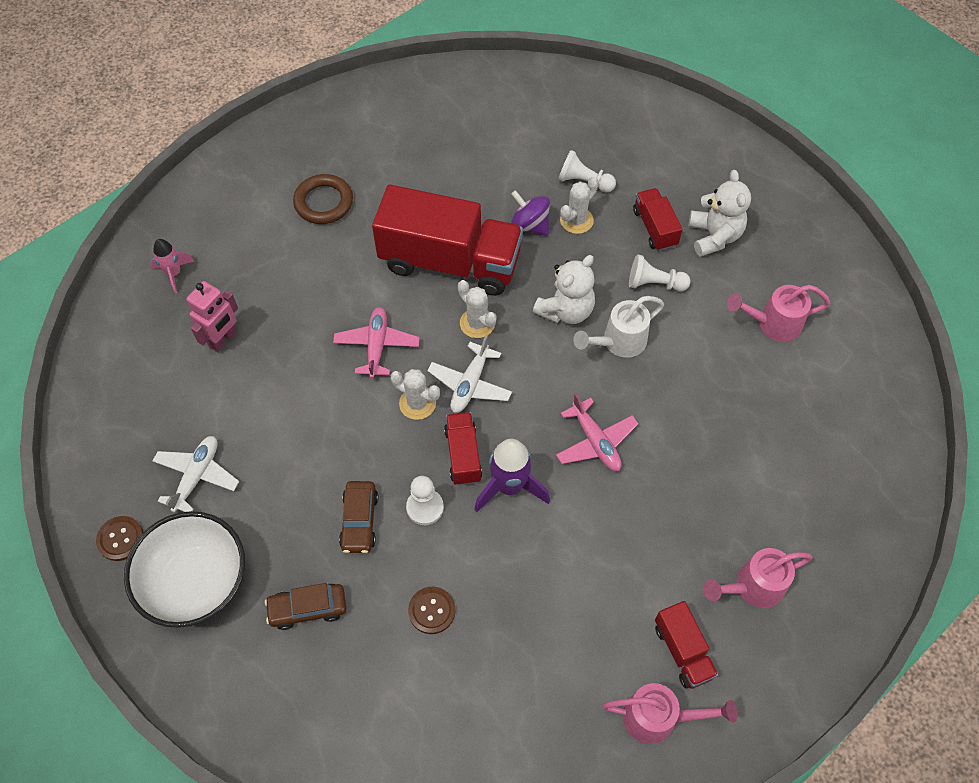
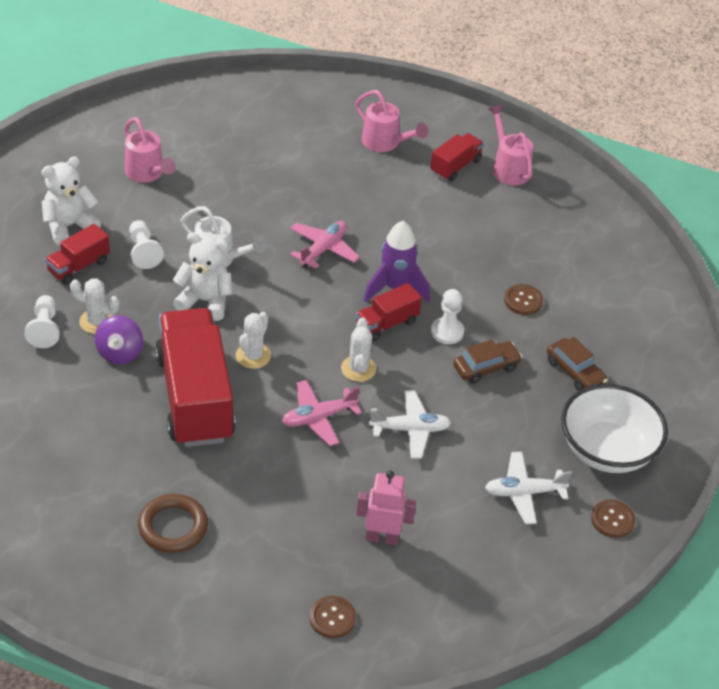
camera: 120 degrees left, 15 degrees down
(174, 273) = (332, 618): pink rocket -> brown button
(470, 384) = (318, 340): white plane -> white plane (410, 429)

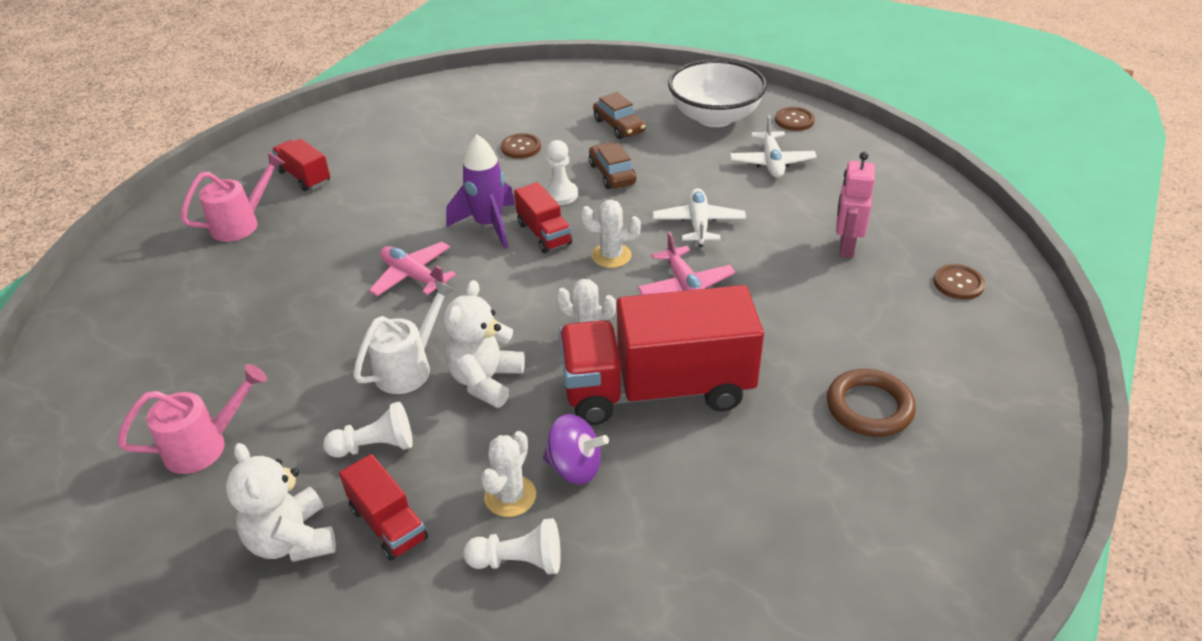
camera: 80 degrees left, 5 degrees down
(508, 168) = (321, 144): pink watering can -> none
(575, 372) = (619, 126): brown car -> brown car turned 90 degrees clockwise

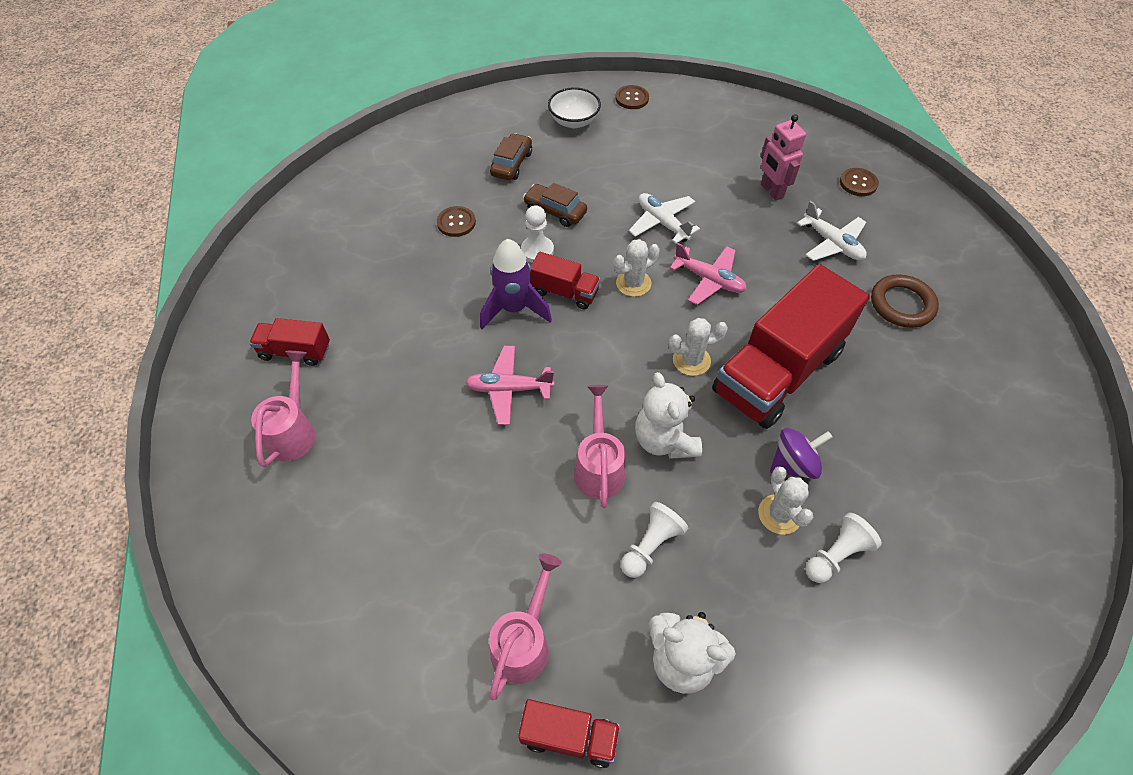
camera: 40 degrees left, 15 degrees up
(388, 523) = (729, 595): red truck -> red truck (569, 736)
(409, 368) = (599, 467): white watering can -> pink watering can
(619, 126) = (511, 164): brown car -> brown car turned 90 degrees counterclockwise
(715, 117) = (574, 121): white bowl -> white bowl, size x0.60
(771, 162) = (654, 143): white plane -> white plane (832, 243)

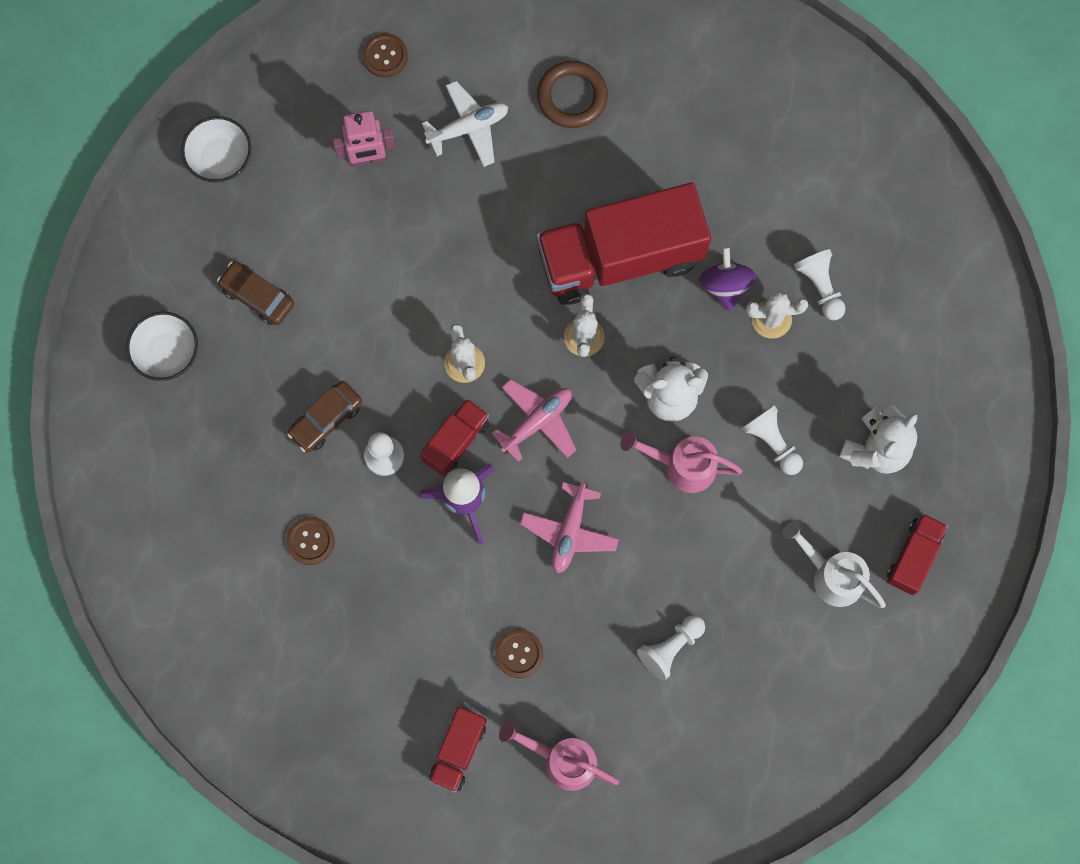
camera: 75 degrees left, 20 degrees up
(414, 498) = (671, 648): none -> white pawn
(511, 164) = (225, 452): brown car -> brown car (257, 296)
(524, 642) = (831, 575): pink watering can -> white watering can
(632, 98) = (144, 265): brown button -> brown button (519, 653)
(662, 223) = (382, 301): white plane -> none
(709, 280) = (482, 280): pink plane -> pink plane (537, 422)
(727, 117) = (220, 158): none -> white bowl
(777, 371) = (620, 257): red truck -> red truck turned 105 degrees clockwise

